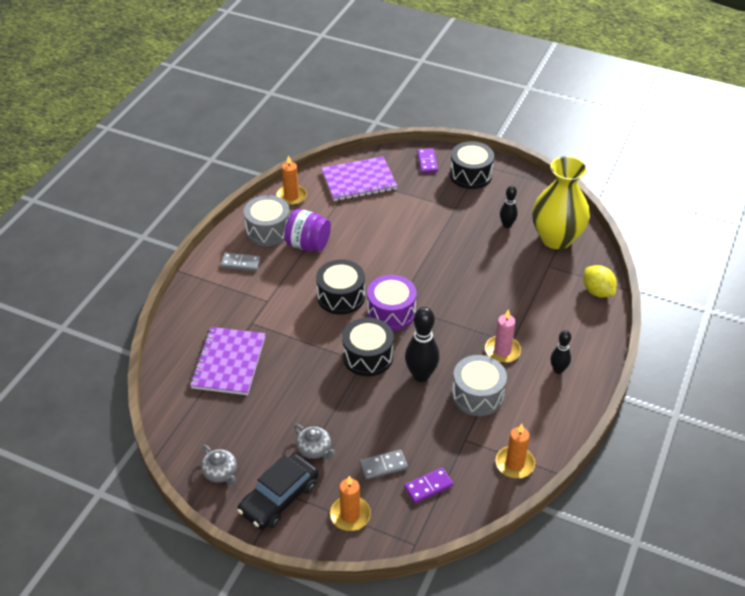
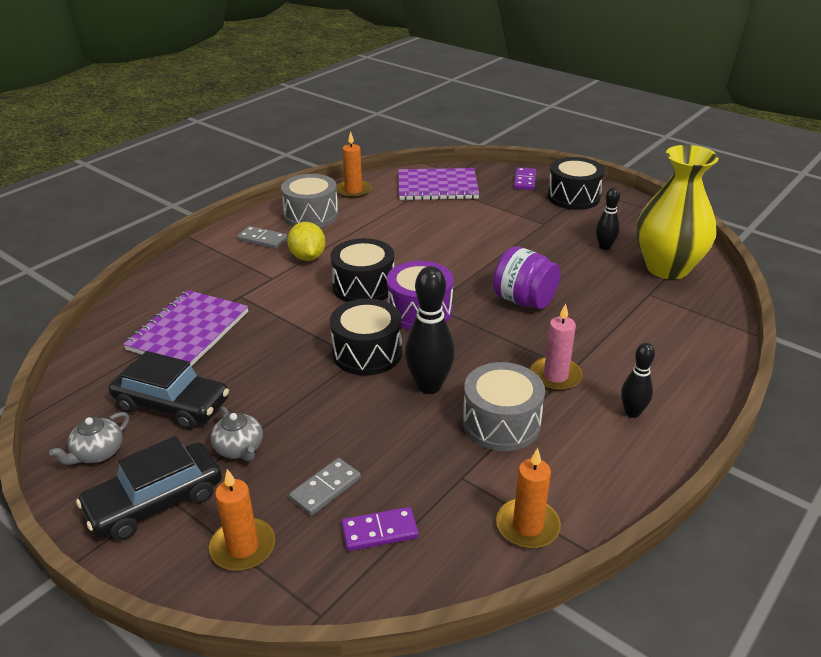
camera: 15 degrees right, 10 degrees down
(220, 473) = (97, 453): grey teapot -> grey teapot turned 60 degrees clockwise
(251, 426) = (172, 404): none -> black car
(308, 244) = (350, 233): purple jar -> purple jar (524, 300)
(383, 466) = (325, 488): grey domino -> grey domino turned 45 degrees counterclockwise
(597, 292) = (713, 331): yellow lemon -> yellow lemon (307, 257)

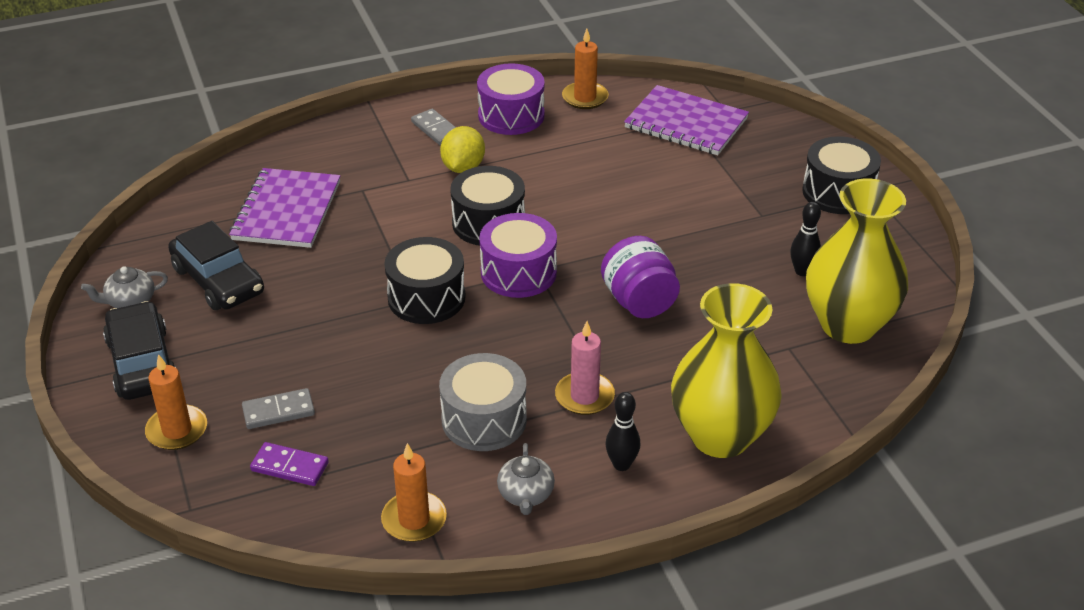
camera: 30 degrees right, 5 degrees up
(155, 501) = (142, 363): black car -> black car turned 75 degrees clockwise
(188, 331) = (287, 211): purple notebook -> purple notebook turned 45 degrees counterclockwise
(239, 448) = (240, 345): grey teapot -> grey teapot (526, 494)
(311, 215) = (511, 115): grey drum -> purple drum
(429, 386) = (453, 355): black bowling pin -> none
(525, 181) = (801, 149): purple domino -> none
(672, 365) = (720, 436): none -> yellow vase

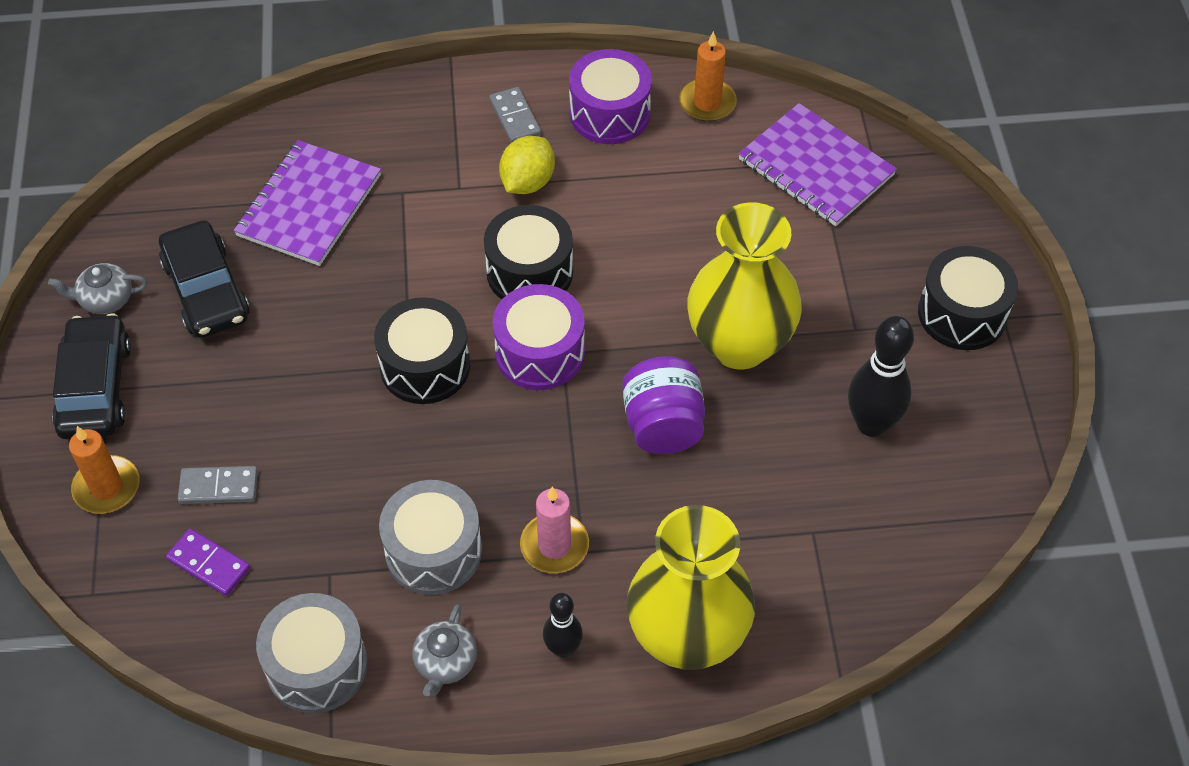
camera: 15 degrees right, 15 degrees up
(414, 519) = (317, 665): orange candle -> grey drum
(802, 271) = (871, 424): black bowling pin -> black bowling pin, size x1.68
(848, 325) = (895, 515): yellow vase -> yellow vase (739, 344)

